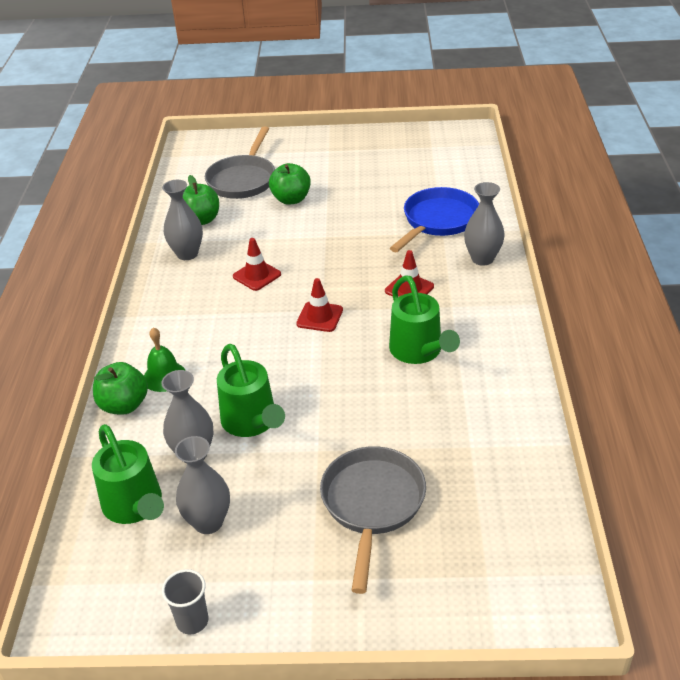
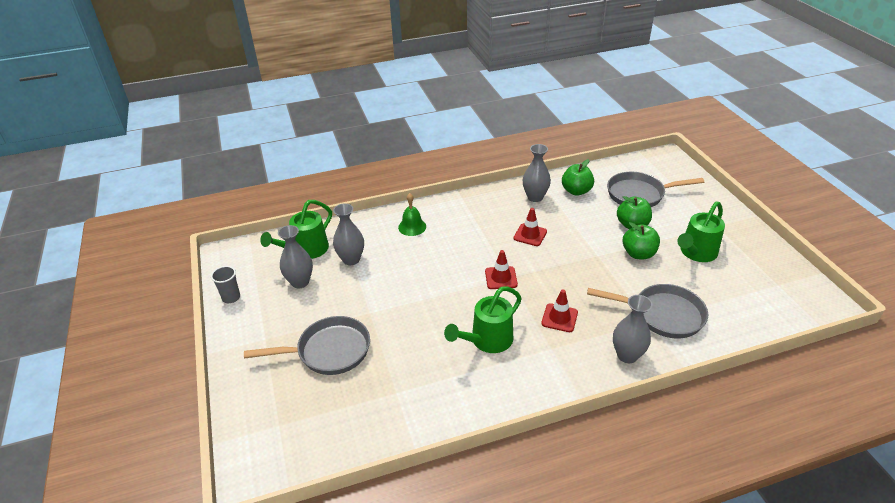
camera: 70 degrees right, 0 degrees up
(124, 405) = (382, 220): green apple -> green apple (638, 254)
(252, 423) = (384, 276): green watering can -> green watering can (696, 253)
(438, 221) = (663, 315): blue pan -> grey pan

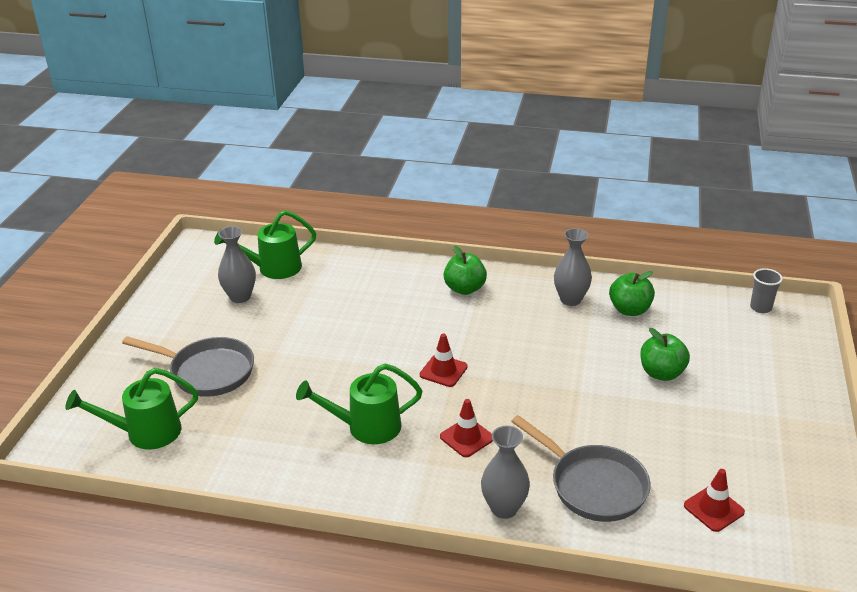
camera: 30 degrees right, 5 degrees down
(231, 297) = (168, 287): grey cup -> grey cup (760, 307)
(351, 259) = (307, 293): grey vase -> none
(412, 227) = (400, 283): green bell -> none
(530, 235) = (522, 338): red traffic cone -> red traffic cone (713, 509)
(638, 254) = (634, 408): green apple -> green apple (465, 289)
(639, 194) = (709, 342): grey pan -> none
(696, 253) = (712, 436): green watering can -> green watering can (145, 433)

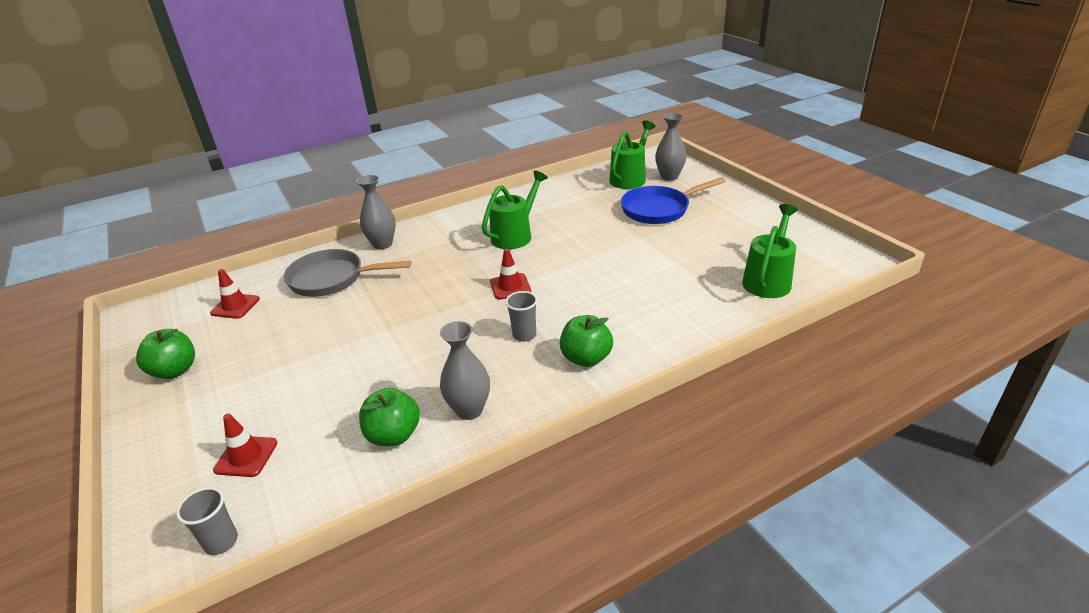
camera: 140 degrees right, 0 degrees up
(207, 372) = (659, 209): grey pan -> blue pan
(240, 297) = (740, 250): grey vase -> grey vase (669, 177)
(467, 437) = (443, 261): red traffic cone -> red traffic cone (246, 456)
(483, 325) = (524, 335): none -> grey cup
(661, 373) = (319, 381): green apple -> green apple (175, 371)

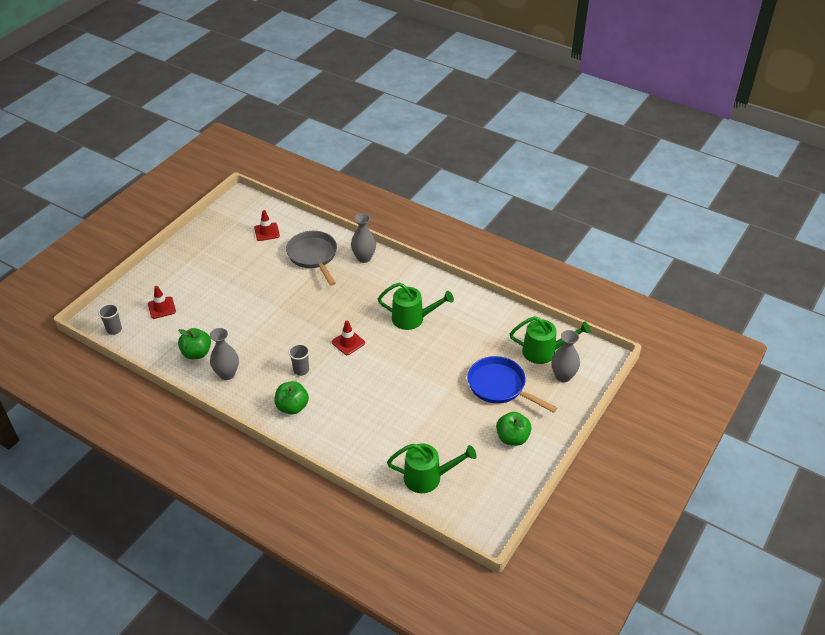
camera: 60 degrees right, 10 degrees up
(175, 371) = (205, 244): green apple -> green apple (512, 438)

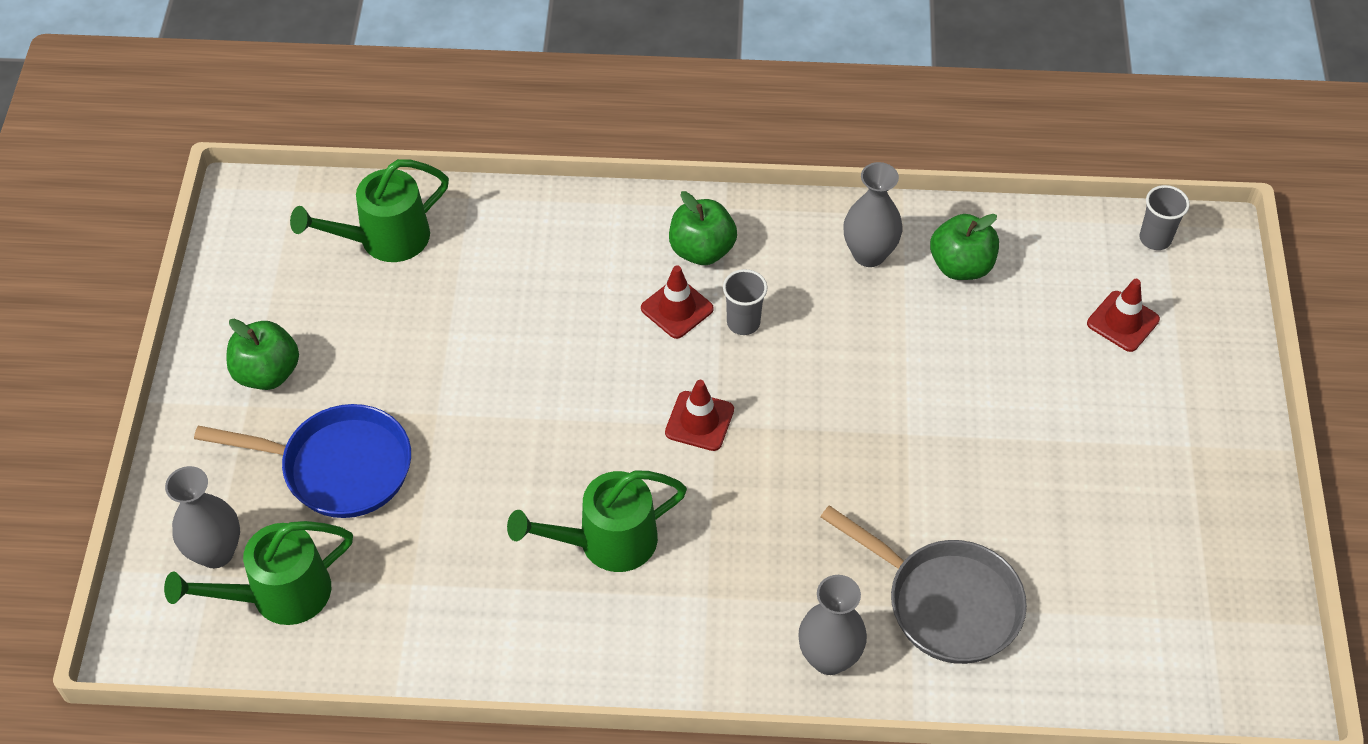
camera: 150 degrees right, 10 degrees up
(267, 232) = (1111, 620): red traffic cone -> red traffic cone (677, 308)

